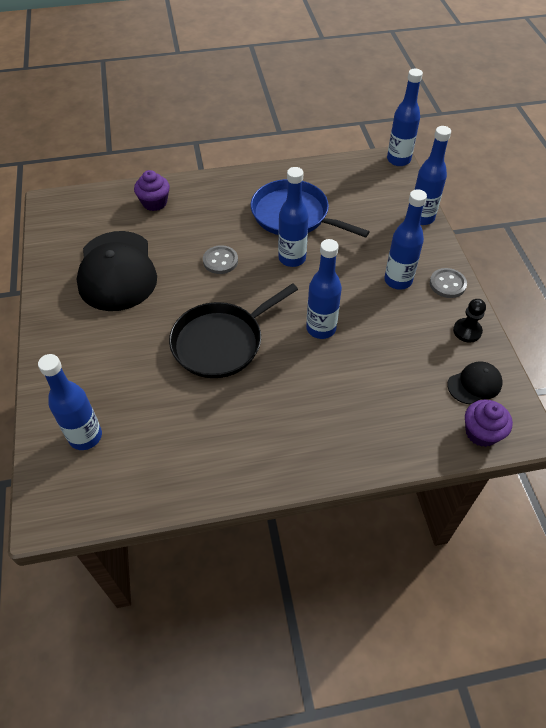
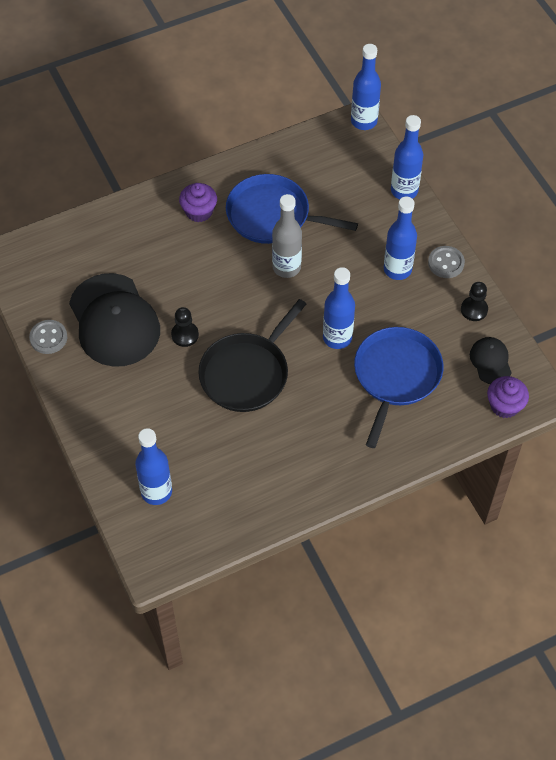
camera: 15 degrees left, 5 degrees up
(154, 203) = (120, 231): purple cupcake -> purple cupcake (199, 211)
(176, 296) = (185, 335): none -> black pawn
(220, 261) = (215, 286): grey button -> grey button (48, 338)
(292, 258) = (286, 267): blue bottle -> grey bottle
(370, 377) = (396, 376): none -> blue pan
(474, 384) = (490, 361): black cap -> black cap turned 60 degrees counterclockwise

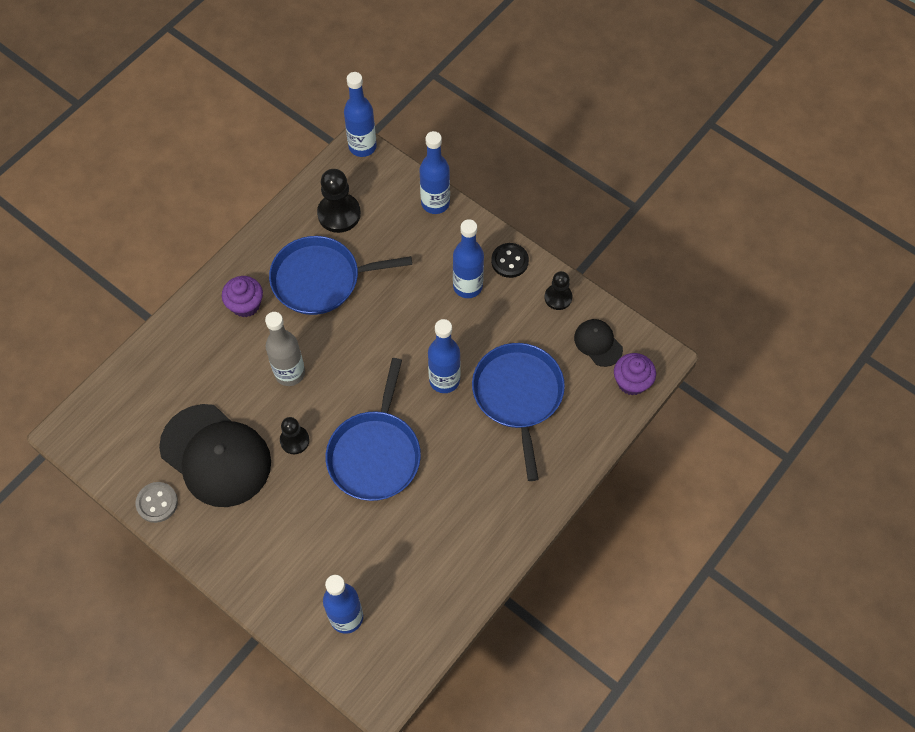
camera: 25 degrees left, 5 degrees up
(247, 373) = (375, 454): black pan -> blue pan
(286, 267) = (360, 328): grey bottle -> grey bottle (290, 373)
(315, 168) = (339, 214): none -> black pawn
(446, 263) = (509, 261): grey button -> black button

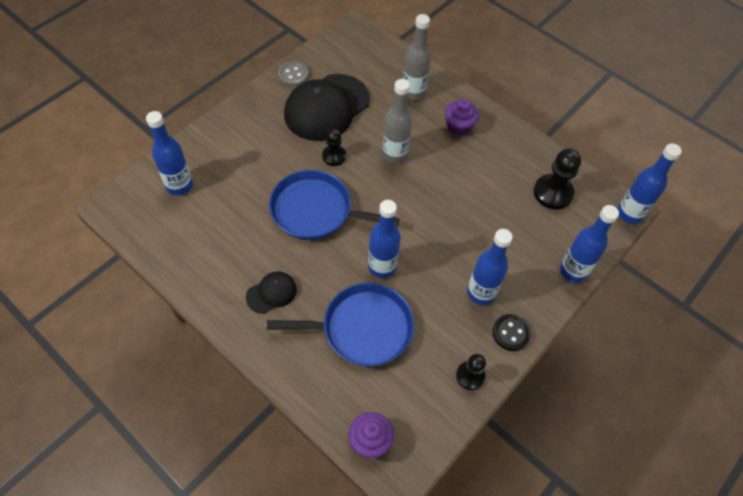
camera: 90 degrees right, 5 degrees down
(190, 355) = (413, 92): none -> grey bottle
(321, 279) = (484, 177): blue pan -> none
(598, 343) = (416, 411): black cap -> black cap (271, 293)

